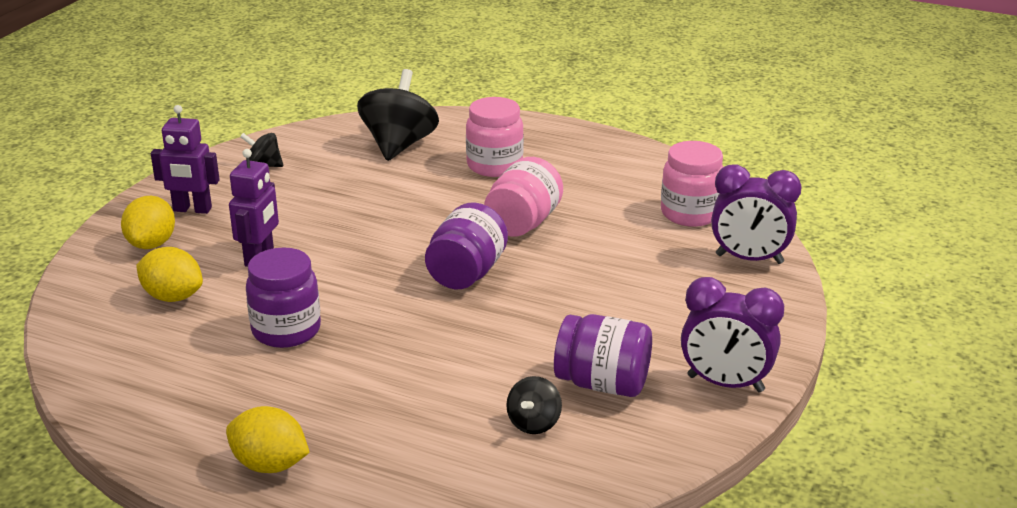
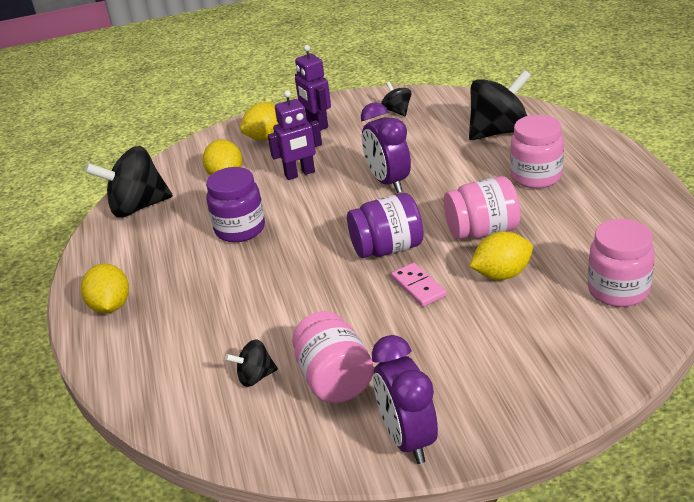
camera: 55 degrees right, 5 degrees up
(113, 373) = (137, 207): none -> black spinning top
(545, 286) = (418, 287): none -> pink domino
(593, 245) = (501, 274): none -> yellow lemon
(602, 384) = (335, 380): purple jar -> pink jar
(749, 259) = (600, 355): purple clock -> purple clock (388, 182)

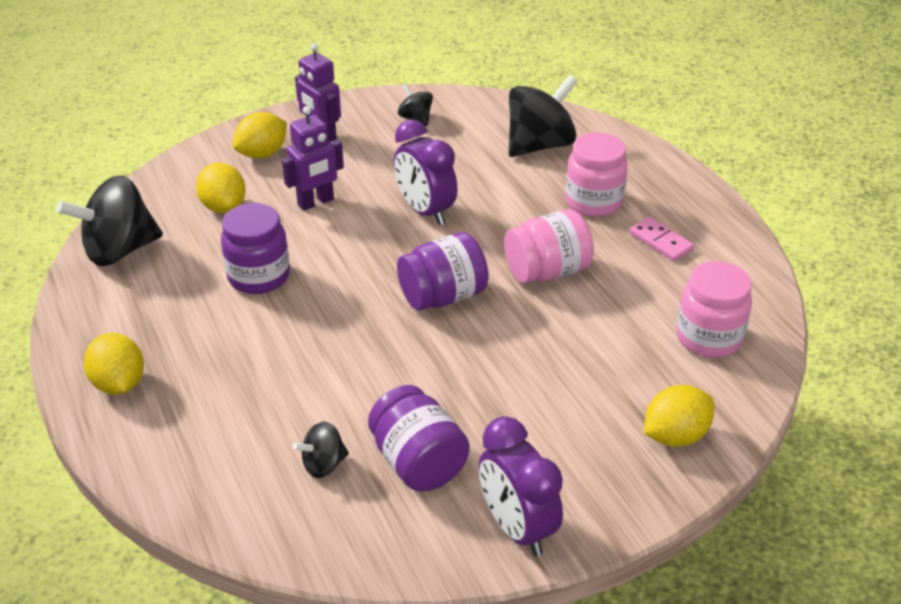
camera: 15 degrees left, 5 degrees up
(335, 380) = (418, 462): pink jar -> purple jar
(418, 287) = (489, 343): pink domino -> pink domino (661, 241)
(501, 274) = (579, 324): yellow lemon -> yellow lemon (675, 435)

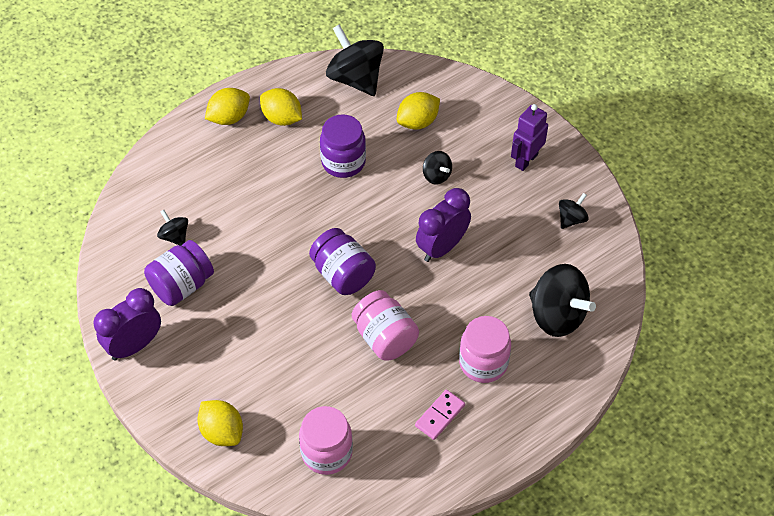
camera: 80 degrees right, 15 degrees up
(262, 154) = (491, 128): yellow lemon -> yellow lemon (282, 118)
(316, 202) = (436, 175): purple robot -> black spinning top

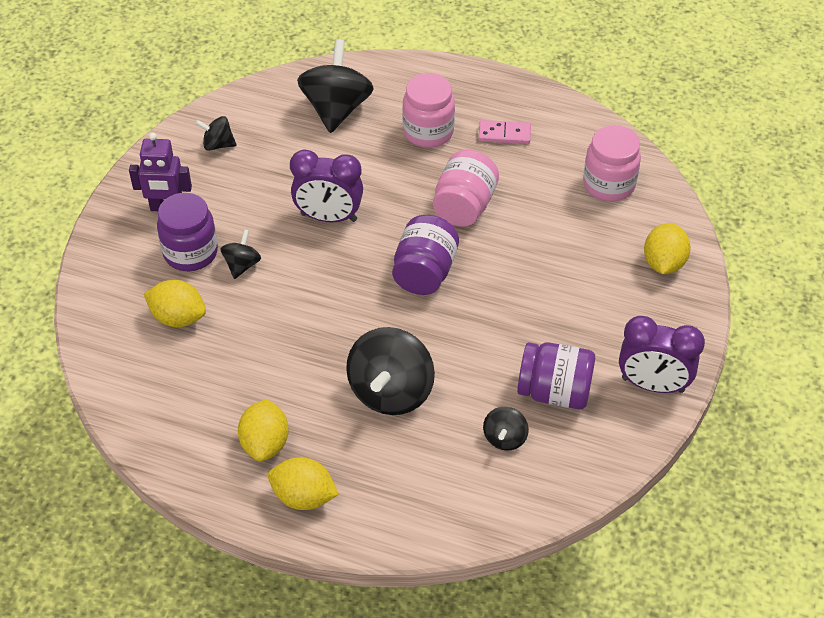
camera: 125 degrees left, 5 degrees down
(343, 162) = (284, 350): purple jar -> purple jar (190, 253)
(355, 78) = (151, 409): black spinning top -> black spinning top (391, 392)

